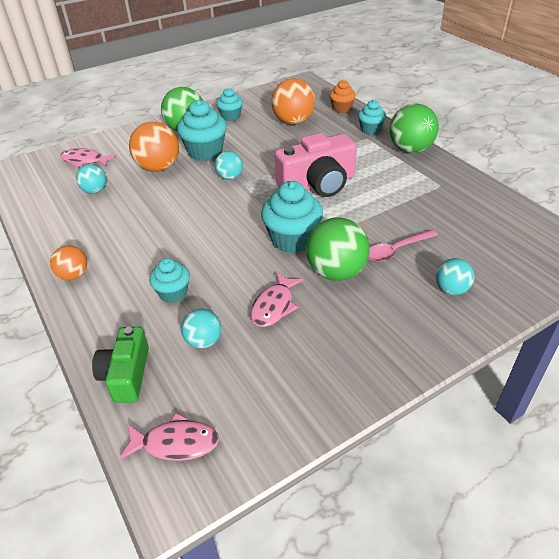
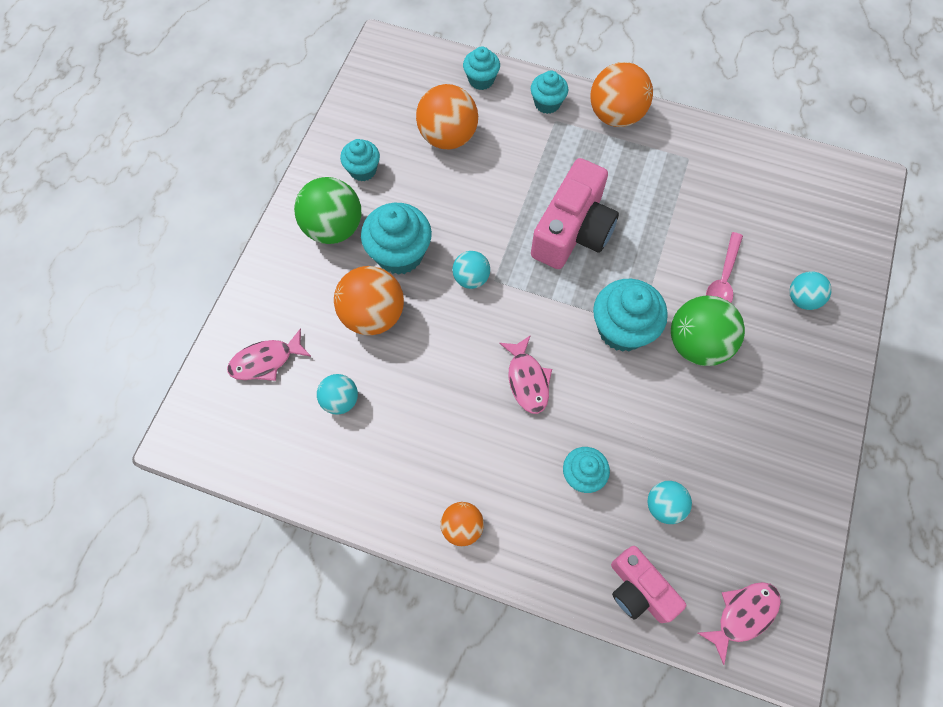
camera: 40 degrees left, 25 degrees up
(126, 375) = (639, 589): green camera -> pink camera
(274, 306) = (683, 423): pink fish -> pink fish (527, 380)
(341, 109) = (481, 80): orange cupcake -> turquoise cupcake
(410, 149) = (615, 115): green ball -> orange ball

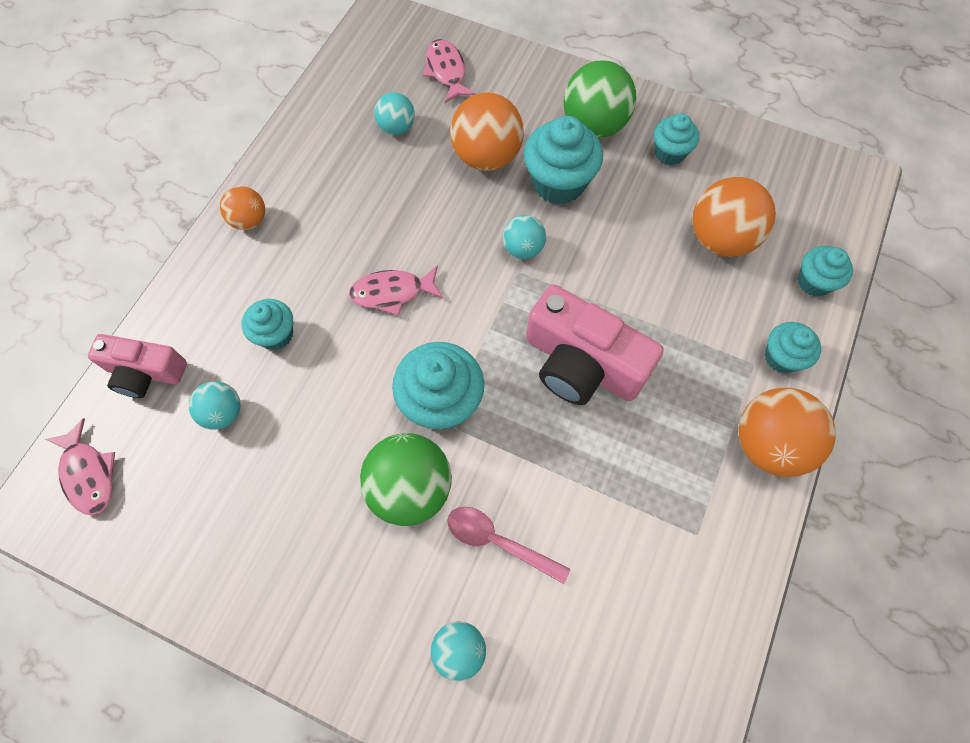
camera: 95 degrees right, 0 degrees up
(639, 589) = (145, 372): pink camera -> pink camera turned 135 degrees counterclockwise

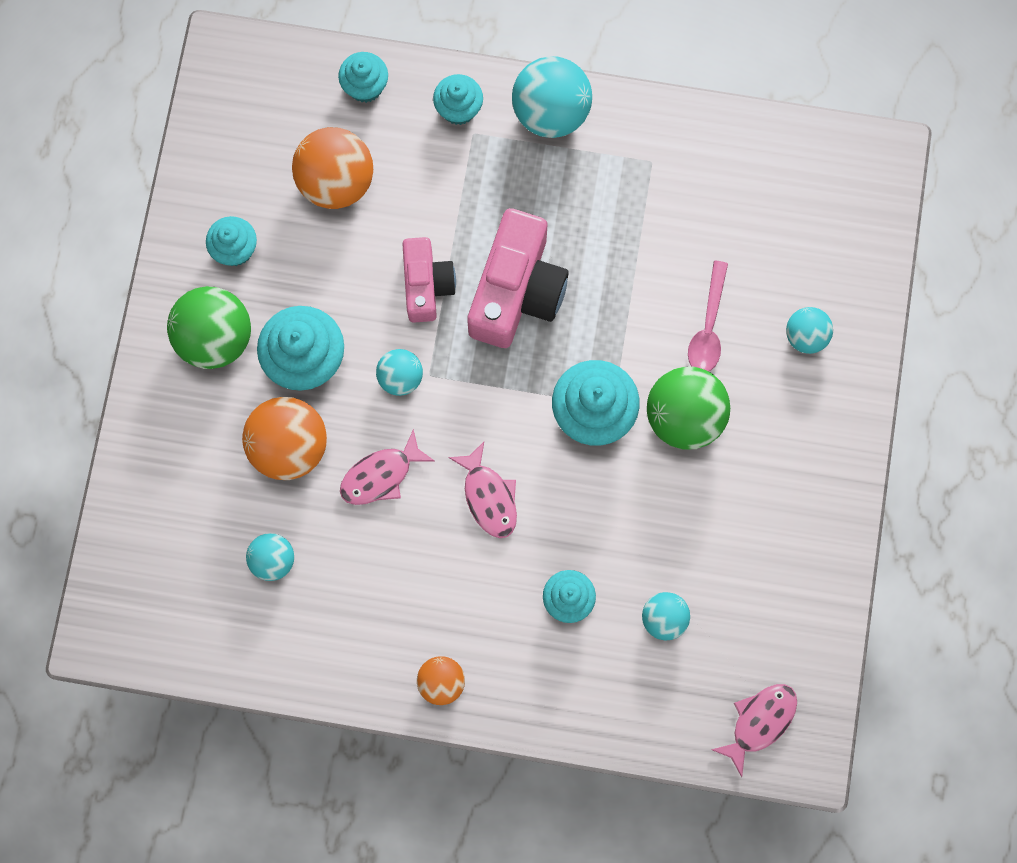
camera: 105 degrees left, 10 degrees up
(145, 372) = (645, 715): pink camera -> pink camera (426, 285)
(446, 71) = (173, 527): pink fish -> pink fish (381, 475)
(768, 444) = (551, 112): orange ball -> turquoise ball

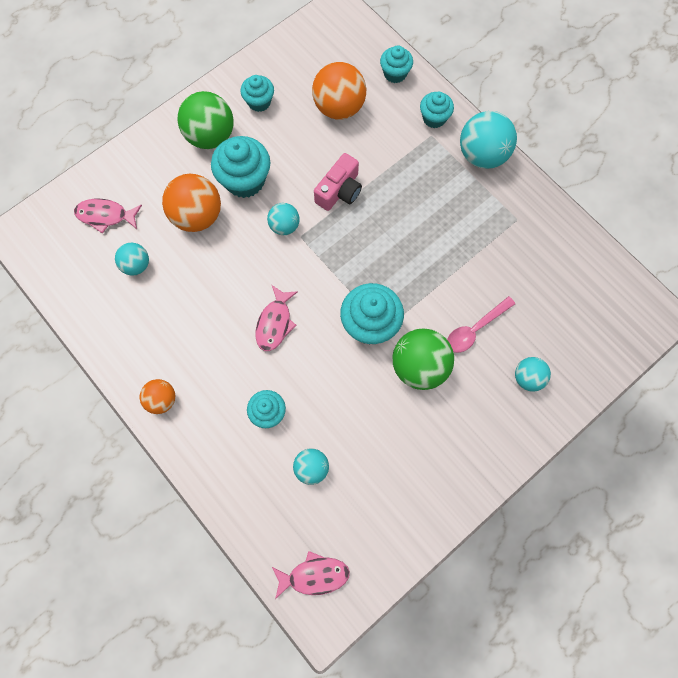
camera: 40 degrees right, 5 degrees down
(381, 475) = (229, 267): pink fish -> pink fish (105, 216)
(517, 291) = (385, 229): pink camera -> none

